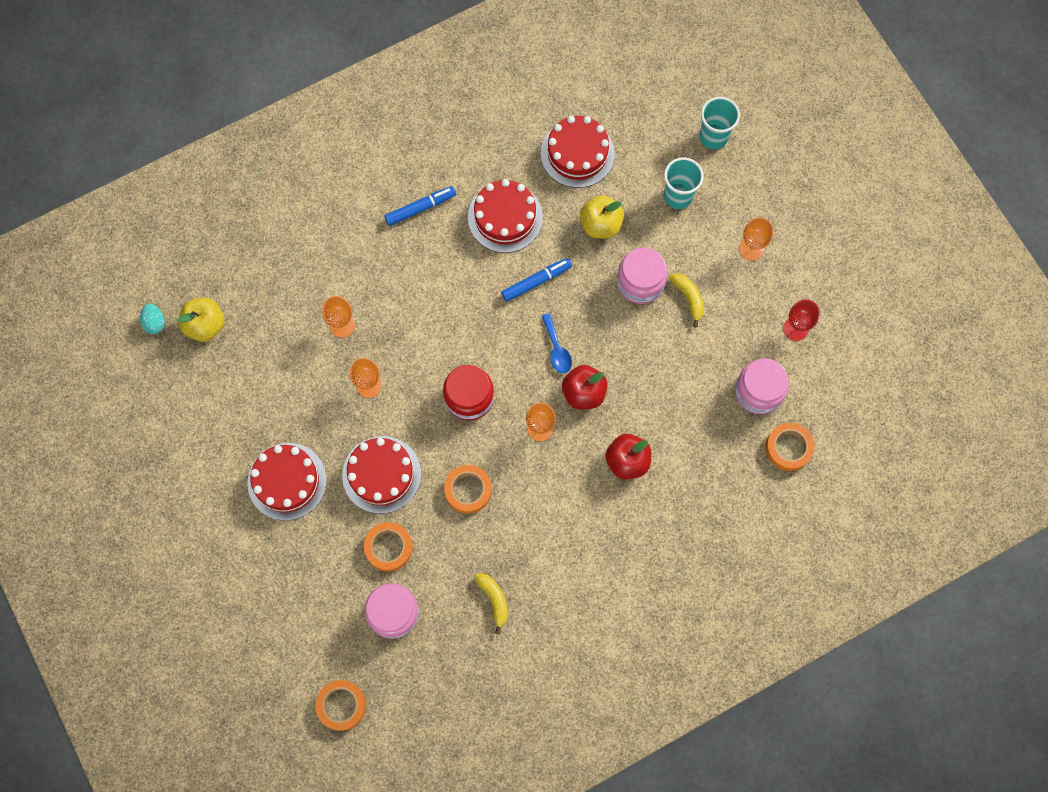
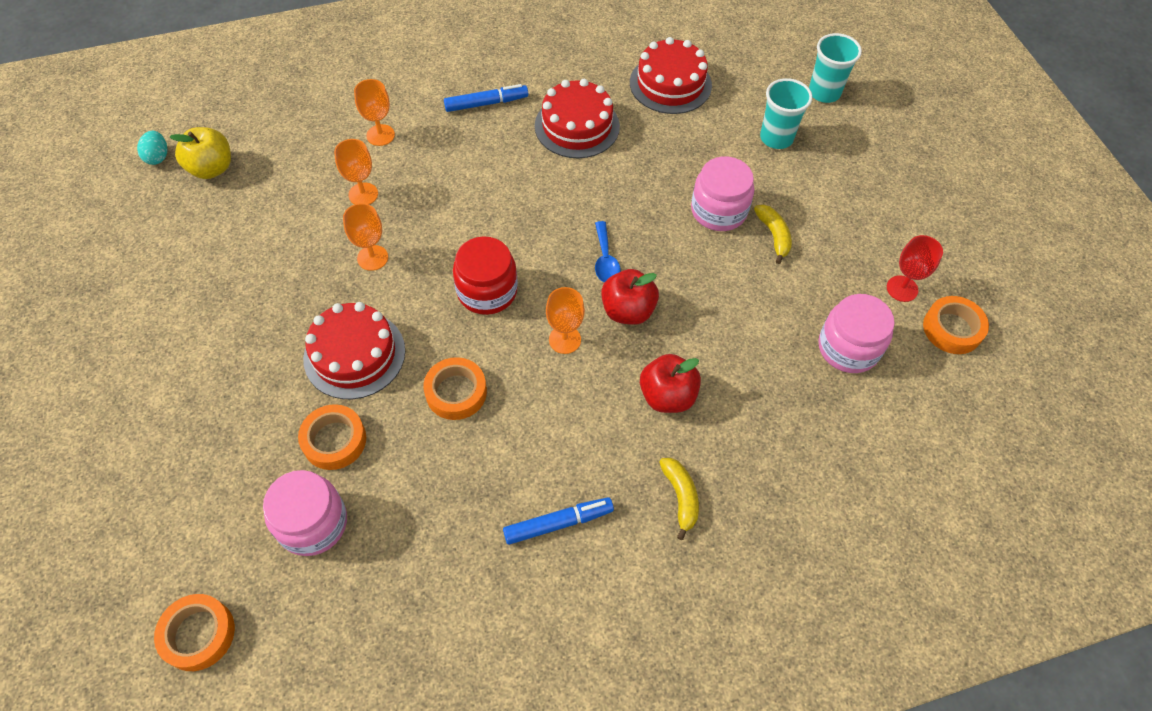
camera: 10 degrees right, 15 degrees down
(287, 481) = (237, 341): red cake -> none
(494, 600) = (452, 533): yellow banana -> yellow banana (680, 497)
(536, 282) = (597, 190): blue marker -> blue marker (558, 523)
(600, 225) = (683, 150): yellow apple -> none
(751, 249) = (855, 200): orange goblet -> orange goblet (380, 135)
(788, 448) = (881, 420): orange tape -> orange tape (952, 329)

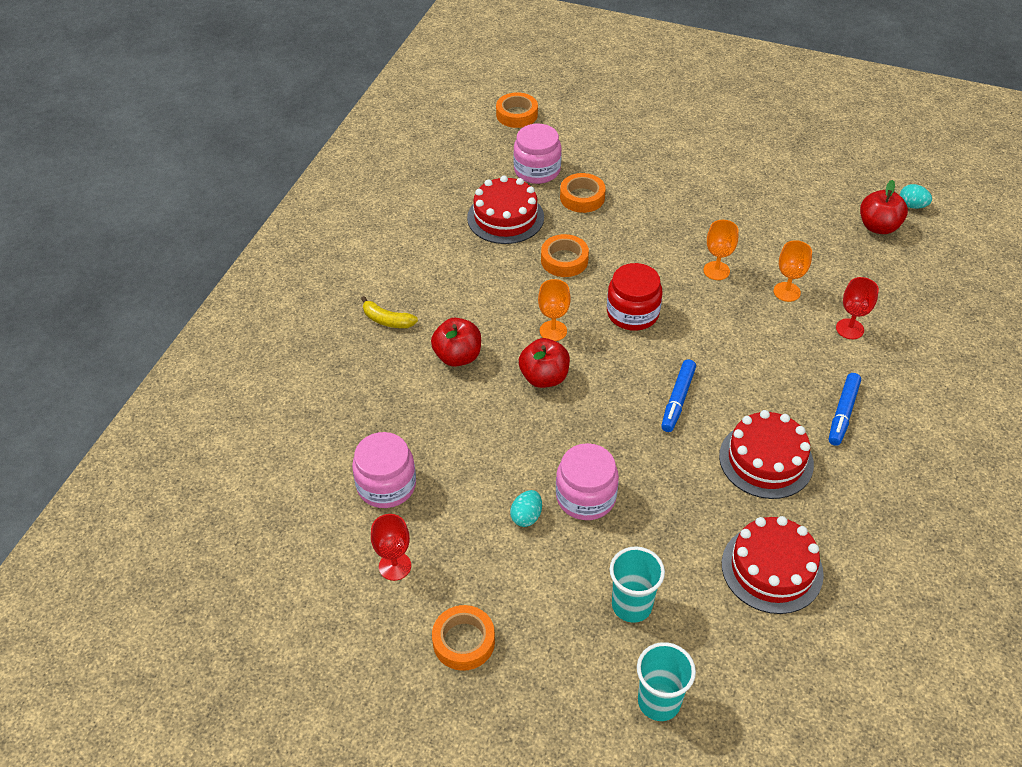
camera: 130 degrees right, 10 degrees down
(211, 168) = (878, 227): yellow apple -> red apple
(354, 354) = (638, 229): red cake -> red cake (505, 217)
(380, 135) = (849, 329): orange goblet -> red goblet
(558, 523) = (432, 260): blue marker -> blue marker (677, 400)
(605, 260) = (601, 392): blue spoon -> none
(774, 236) = (526, 516): yellow banana -> turquoise egg
(952, 329) = (329, 569): orange tape -> orange tape (464, 641)

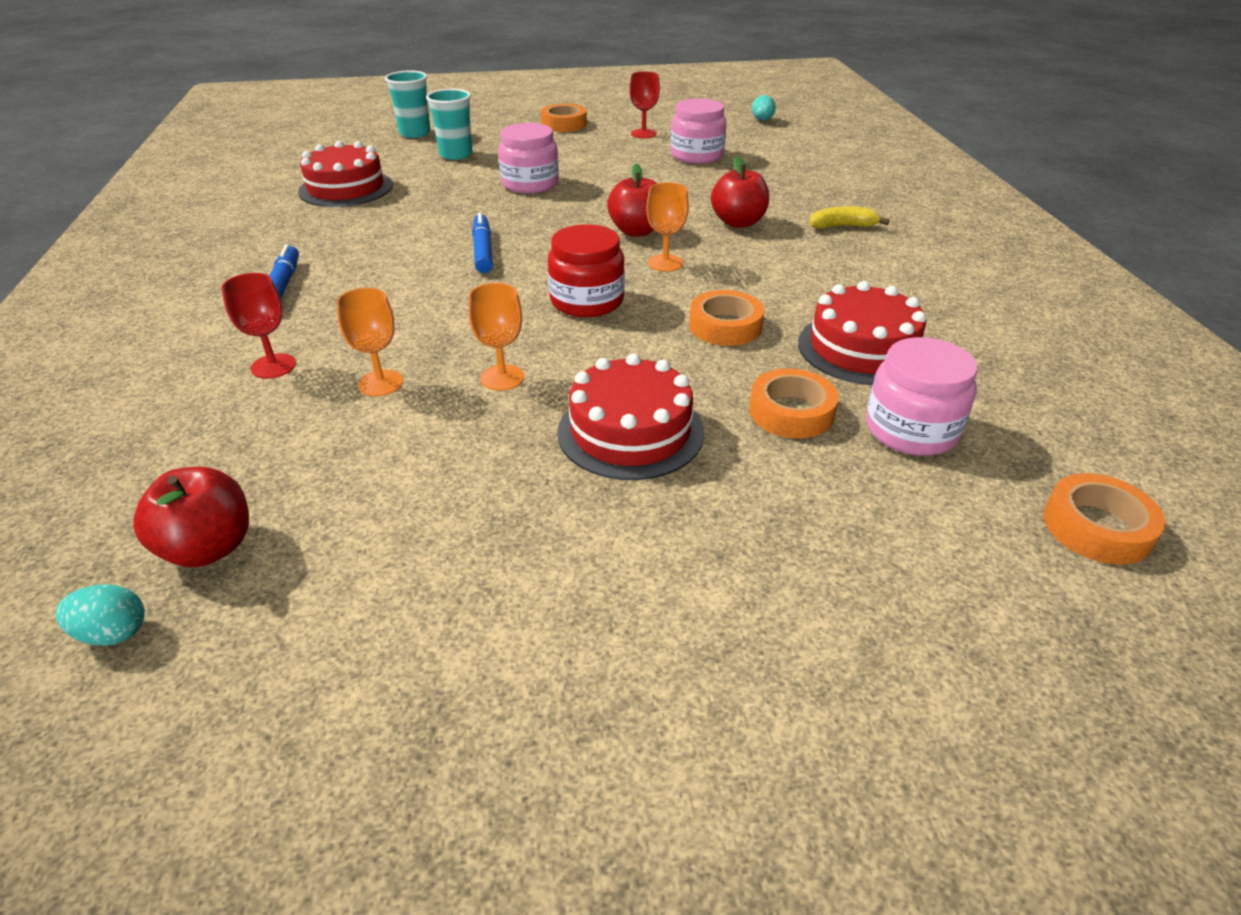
camera: 150 degrees right, 10 degrees down
(526, 516) = (571, 167): turquoise egg -> turquoise egg (762, 120)
(766, 460) = (368, 237): red cake -> red cake (630, 431)

